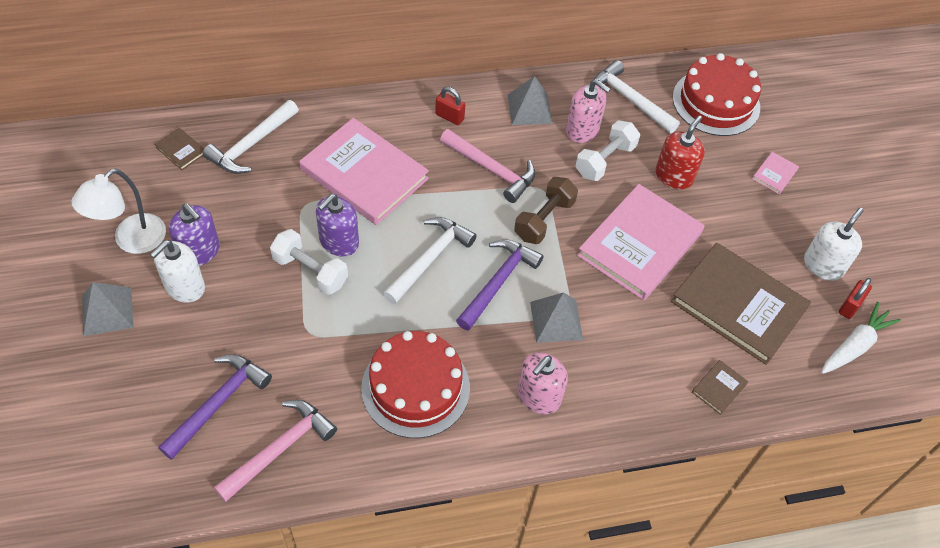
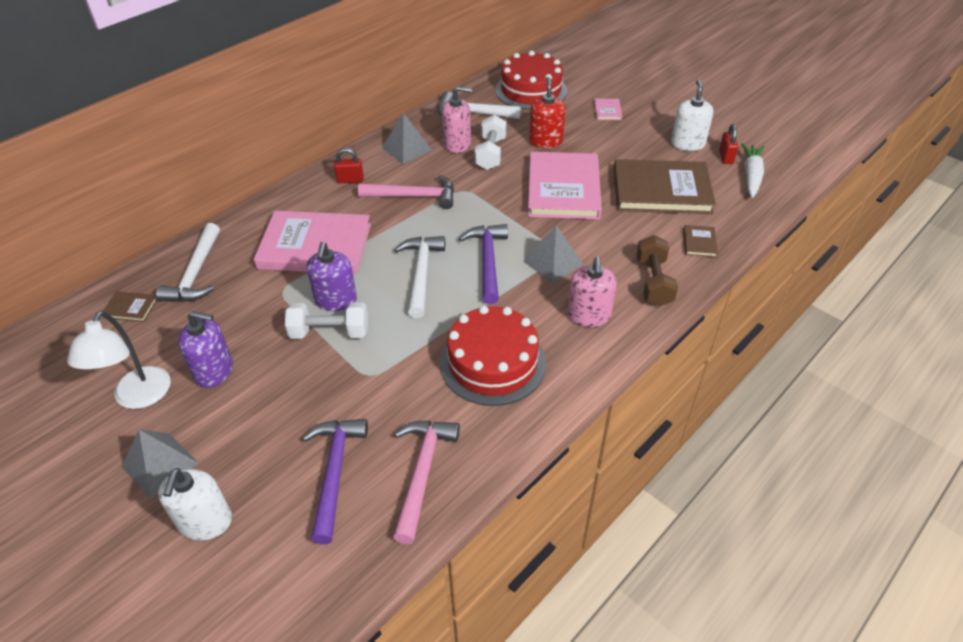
camera: 30 degrees left, 10 degrees down
(184, 287) = (223, 404): white soap dispenser -> white soap dispenser (205, 522)
(544, 220) = (483, 207): brown dumbbell -> brown dumbbell (653, 282)

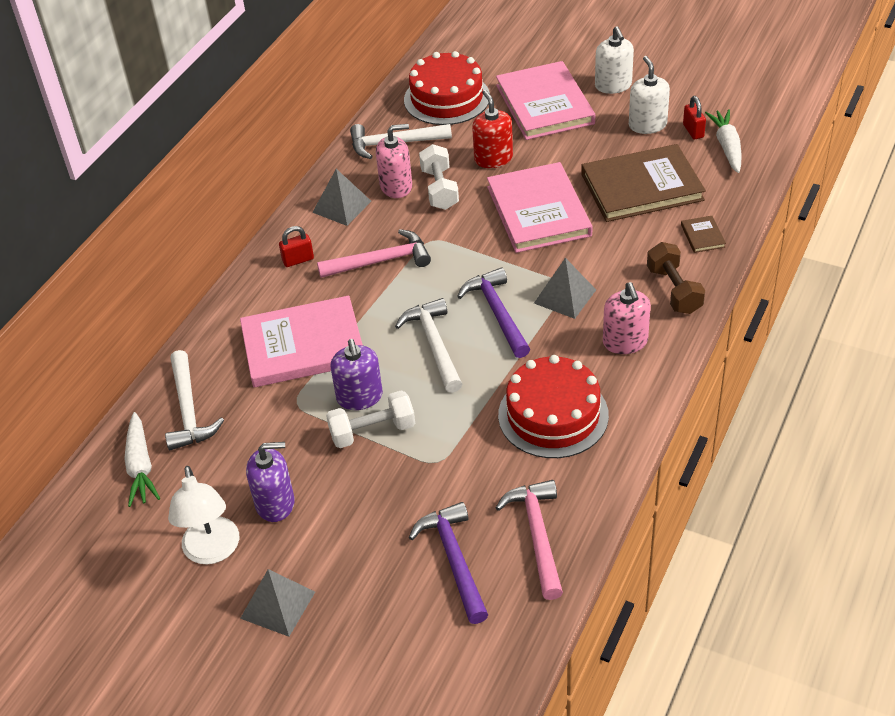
camera: 15 degrees left, 0 degrees up
(131, 308) = (140, 466): brown book -> white carrot
(205, 522) = (356, 639): white soap dispenser -> white soap dispenser (613, 85)
(607, 111) = (544, 104): pink book -> pink book, size x2.48

